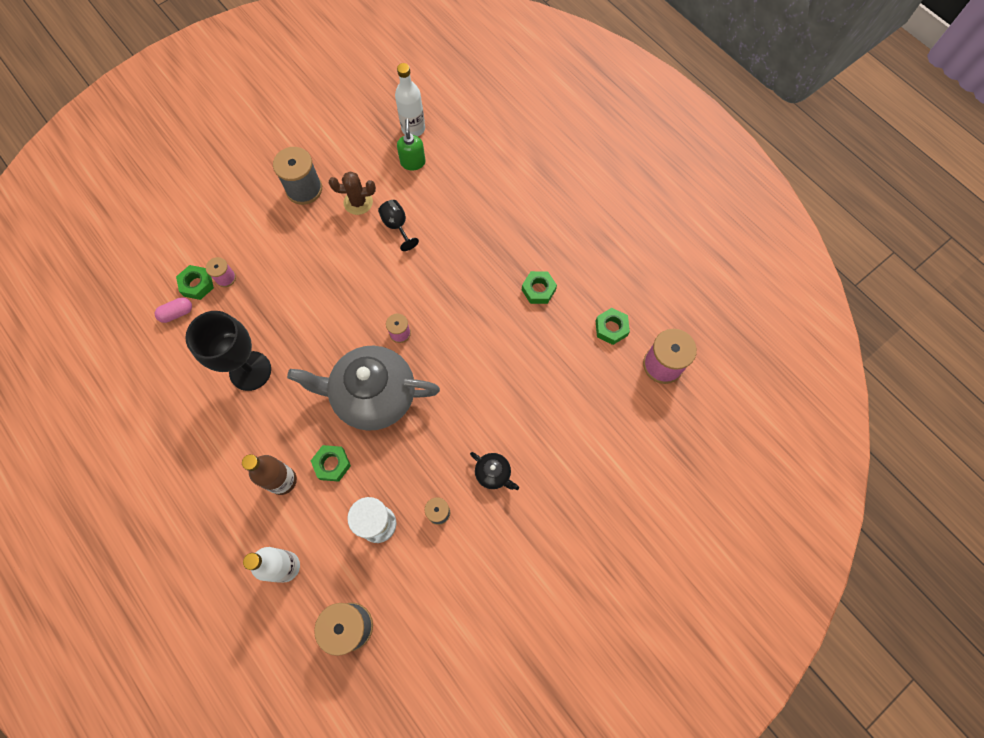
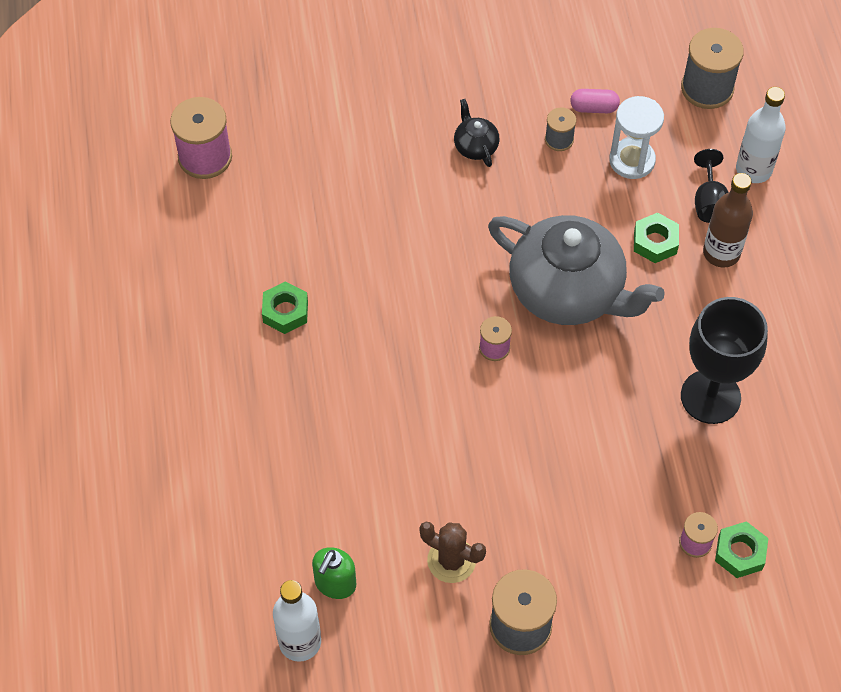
camera: 150 degrees left, 10 degrees down
(177, 313) = (782, 524): pink capsule -> pink capsule (594, 108)
(397, 226) = (416, 494): black goblet -> black goblet (709, 202)
(611, 328) = (232, 224): green nut -> none

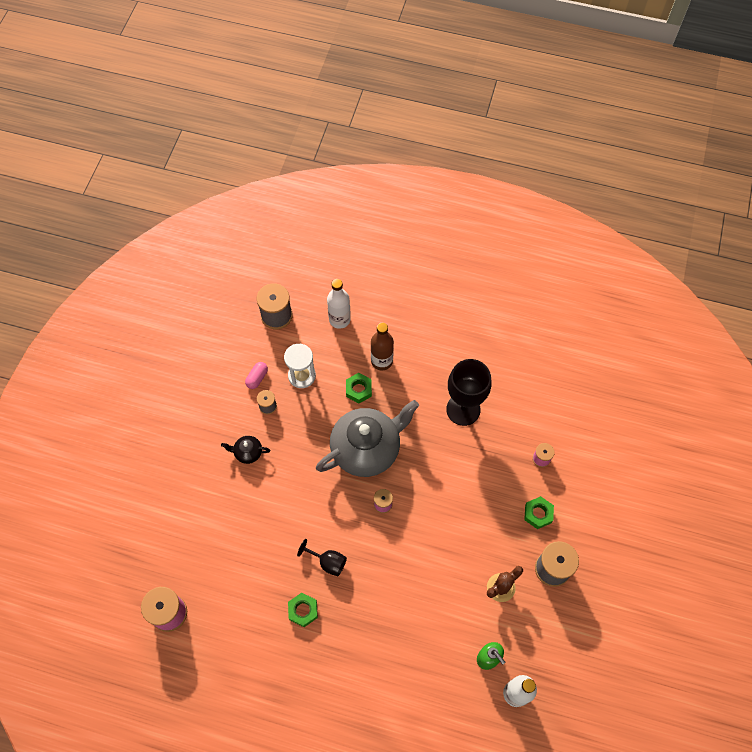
camera: 65 degrees left, 5 degrees up
(709, 202) = (348, 351): black goblet -> black goblet (328, 562)
(740, 553) = (555, 440): green nut -> green nut (538, 514)

